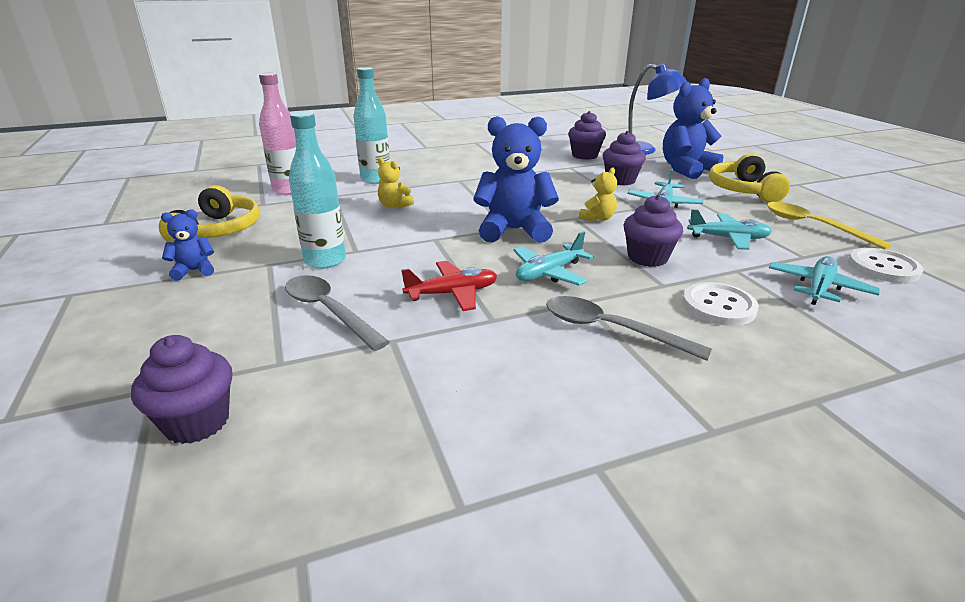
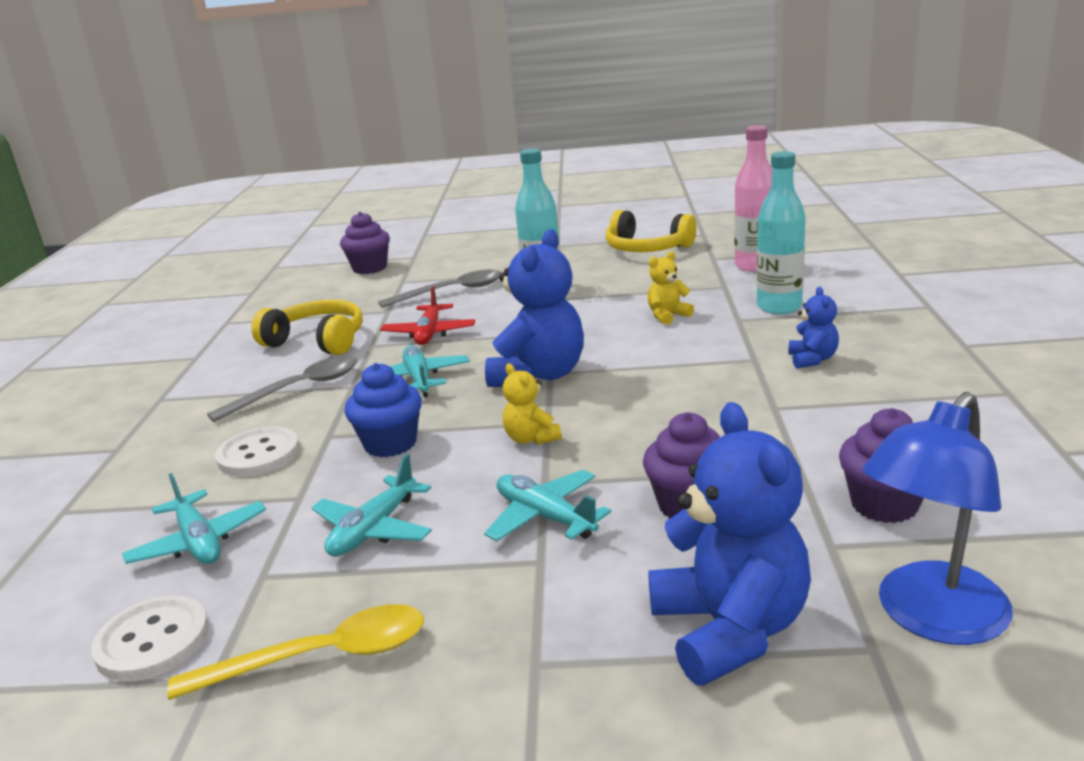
camera: 115 degrees right, 5 degrees down
(194, 271) = (565, 249): blue teddy bear -> blue teddy bear (812, 359)
(647, 258) = (390, 444): purple cupcake -> blue cupcake
(743, 190) = (544, 659): yellow headphones -> yellow headphones (317, 341)

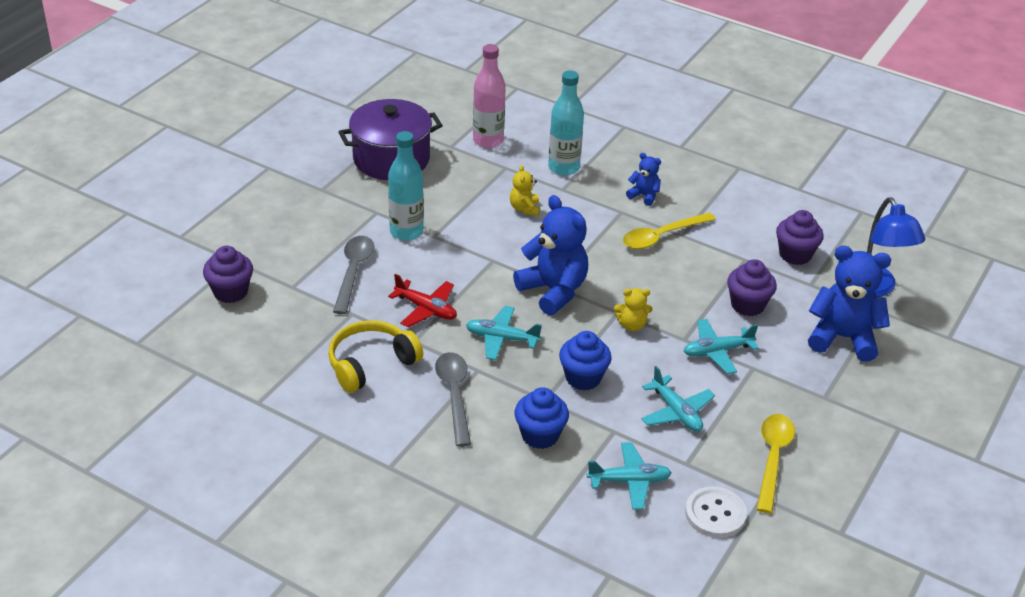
camera: 65 degrees left, 15 degrees up
(258, 454) = (540, 435): white button -> blue cupcake
(647, 248) = (391, 159): yellow headphones -> purple pot
(747, 396) = (662, 236): none -> yellow spoon

